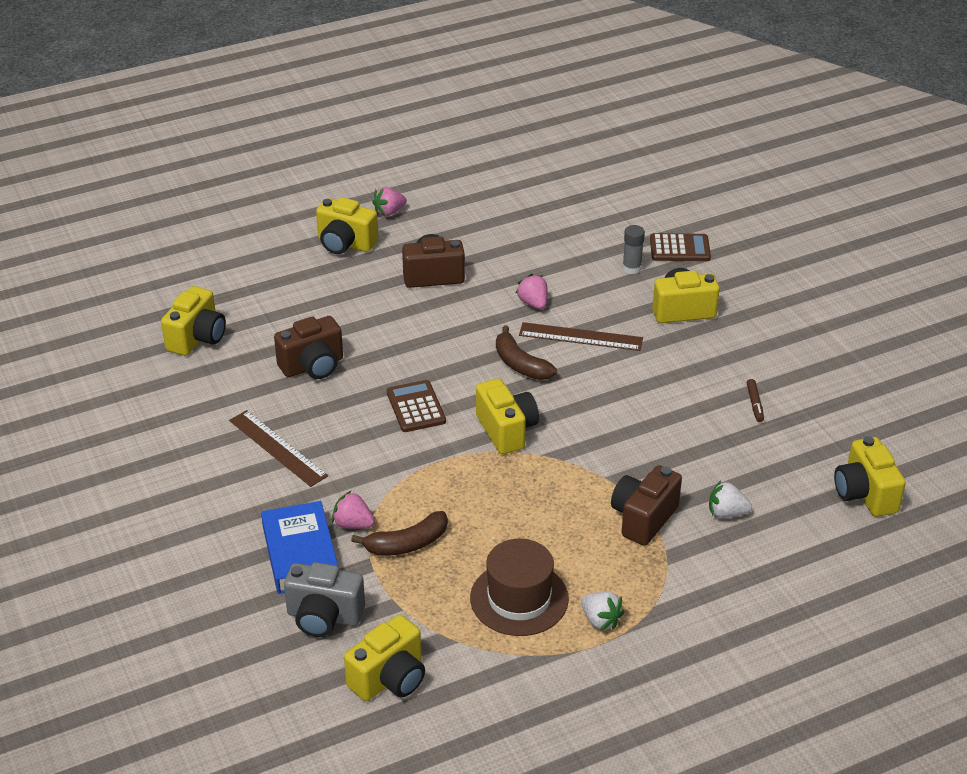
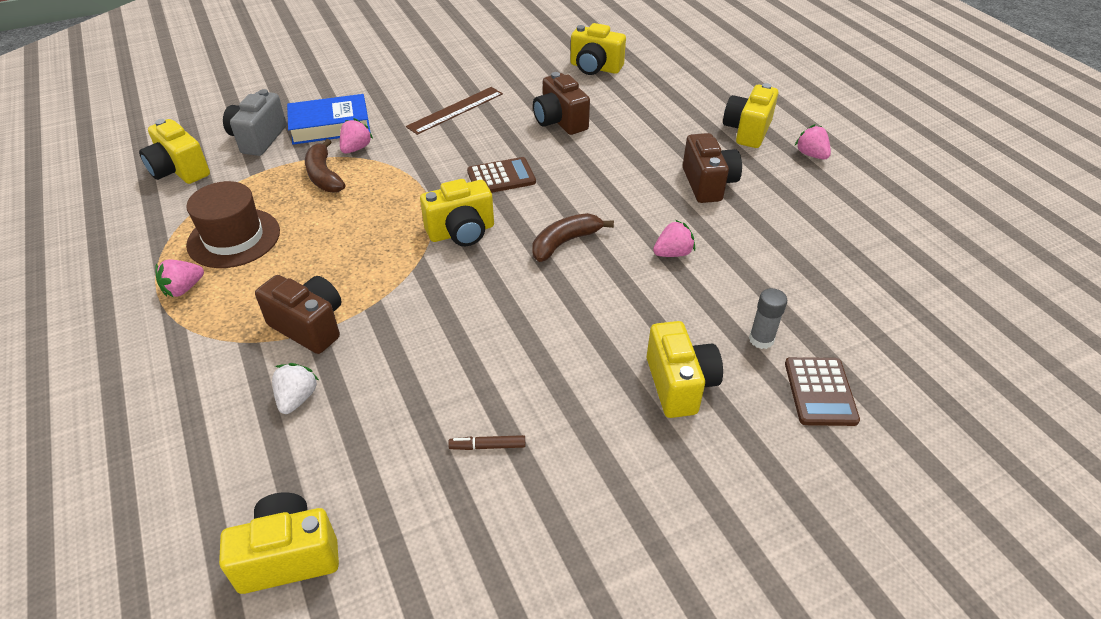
camera: 90 degrees right, 5 degrees up
(580, 337) = (615, 289): brown ruler -> none
(600, 620) = (183, 289): white strawberry -> pink strawberry

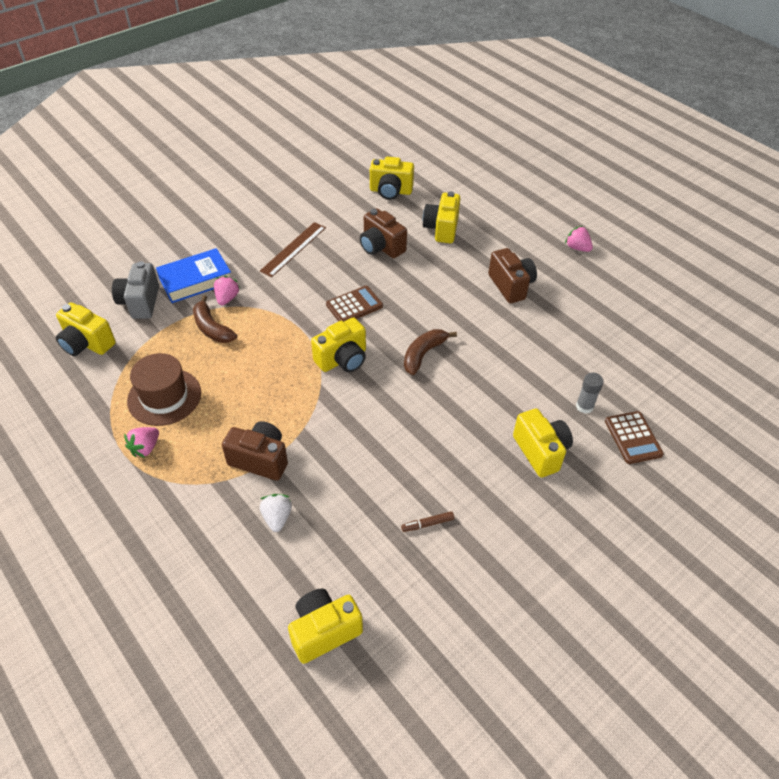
camera: 15 degrees left, 5 degrees up
(673, 253) = (504, 349): pink strawberry -> none
(747, 131) = (525, 234): yellow camera -> yellow camera (441, 229)

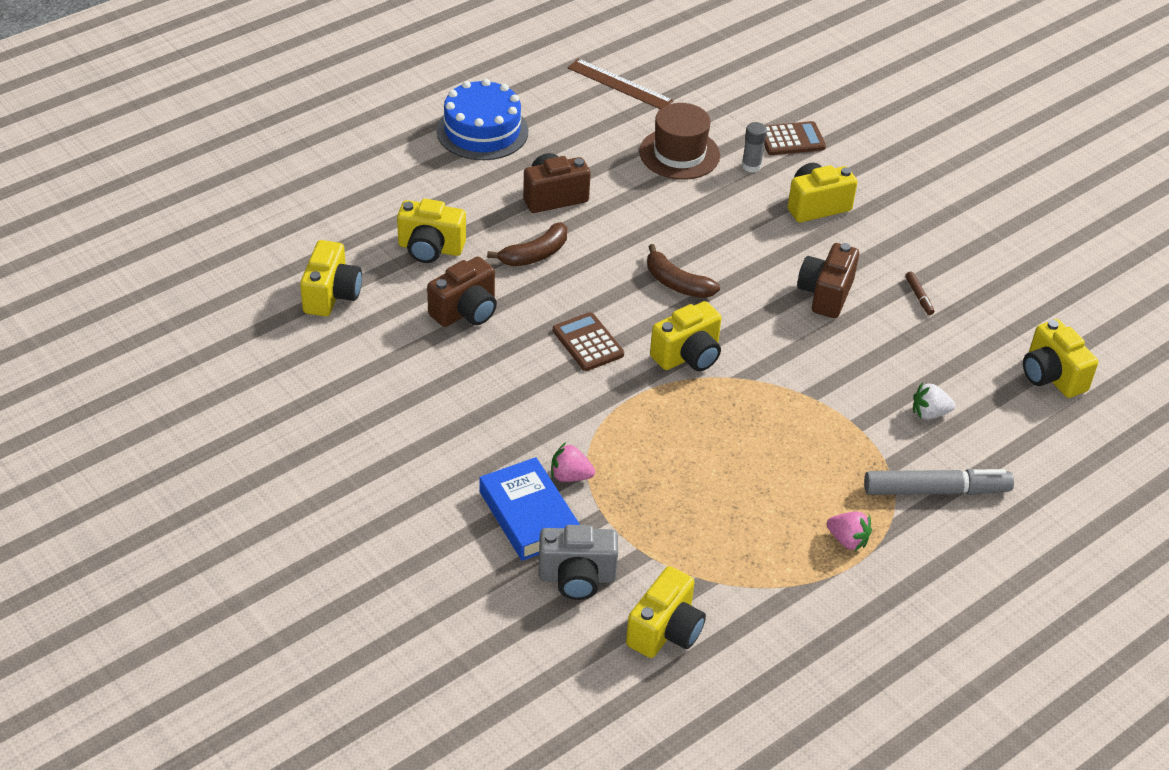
camera: 90 degrees left, 5 degrees down
(164, 397) = (762, 530): brown hat -> brown hat (679, 154)
(188, 513) = (936, 490): none -> grey marker
(212, 328) = (632, 489): brown banana -> brown banana (535, 254)
(260, 459) = (853, 430): brown camera -> brown camera (825, 294)
(293, 249) = (462, 405): brown ruler -> brown ruler (619, 84)
(342, 359) = (688, 356): yellow camera -> yellow camera turned 90 degrees clockwise
(577, 248) = (482, 131): pink strawberry -> blue cake

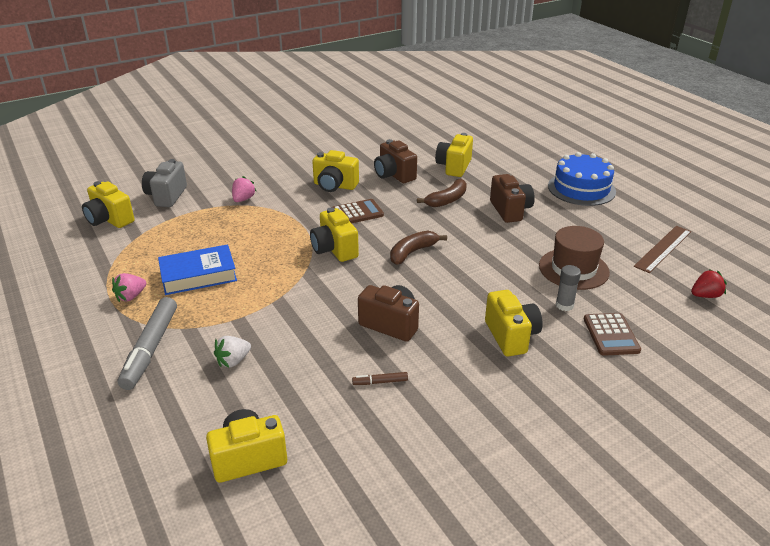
camera: 100 degrees right, 10 degrees down
(331, 295) = (414, 139): yellow camera -> yellow camera (334, 186)
(528, 515) = (220, 185): blue book -> blue book (198, 275)
(535, 254) = (447, 200): brown banana -> brown banana turned 105 degrees counterclockwise
(705, 70) = (705, 295): none -> red strawberry
(929, 413) = (233, 361): white strawberry -> white strawberry turned 135 degrees counterclockwise

